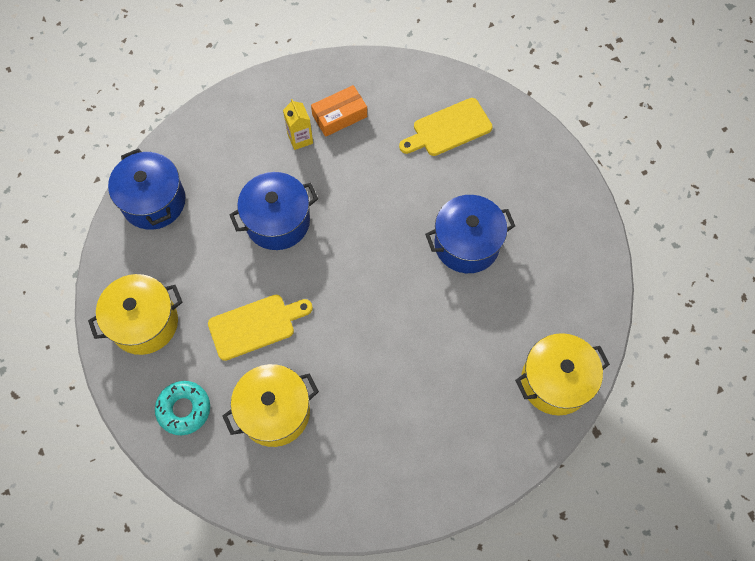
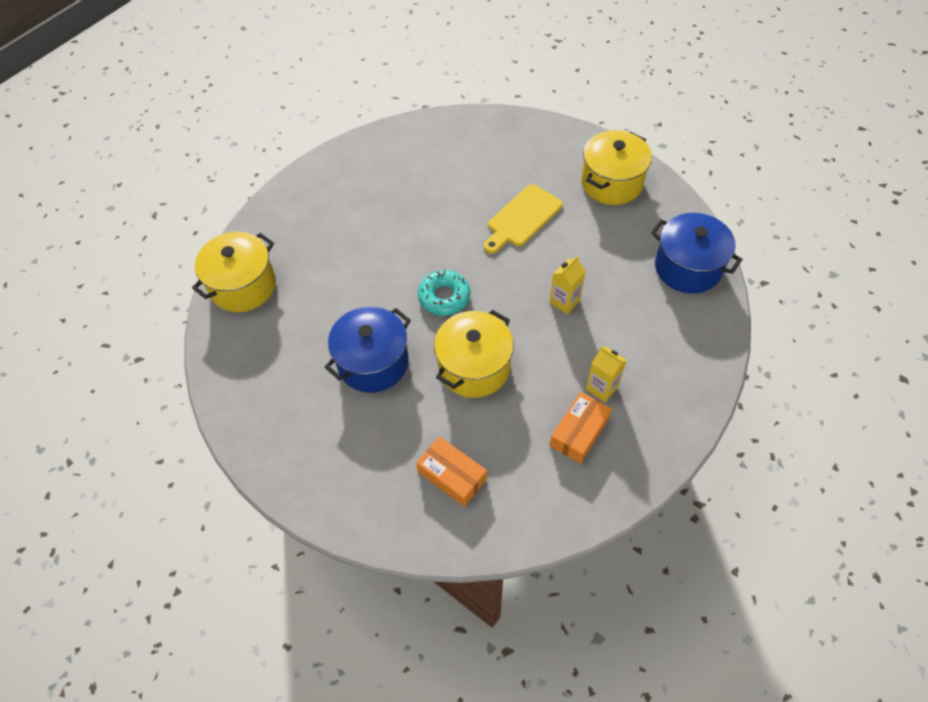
camera: 155 degrees right, 10 degrees down
(184, 409) = (535, 148): turquoise donut -> turquoise donut (444, 297)
(275, 412) = (466, 173): yellow pot -> yellow pot (474, 367)
(277, 221) = (564, 301): blue pot -> yellow carton
(448, 129) = (452, 475): yellow cutting board -> orange box

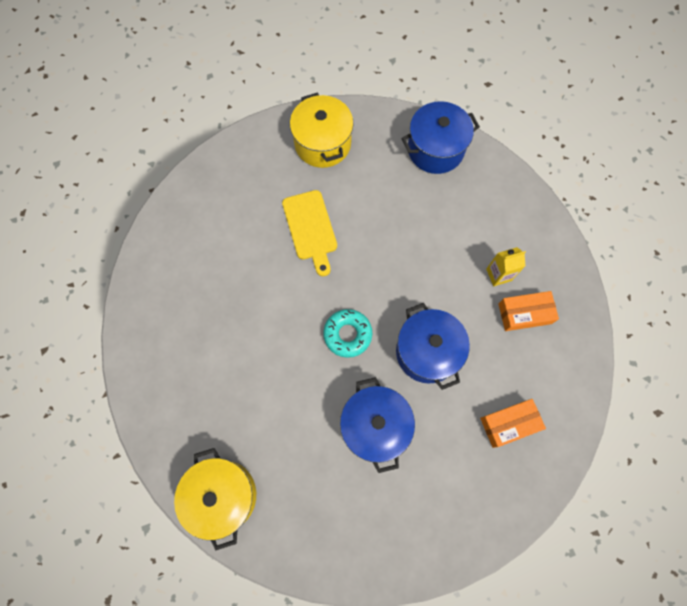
camera: 60 degrees left, 15 degrees up
(474, 367) = (427, 352): yellow pot -> blue pot
(564, 301) = (410, 250): yellow carton -> none
(579, 432) = (524, 313): orange box -> orange box turned 75 degrees counterclockwise

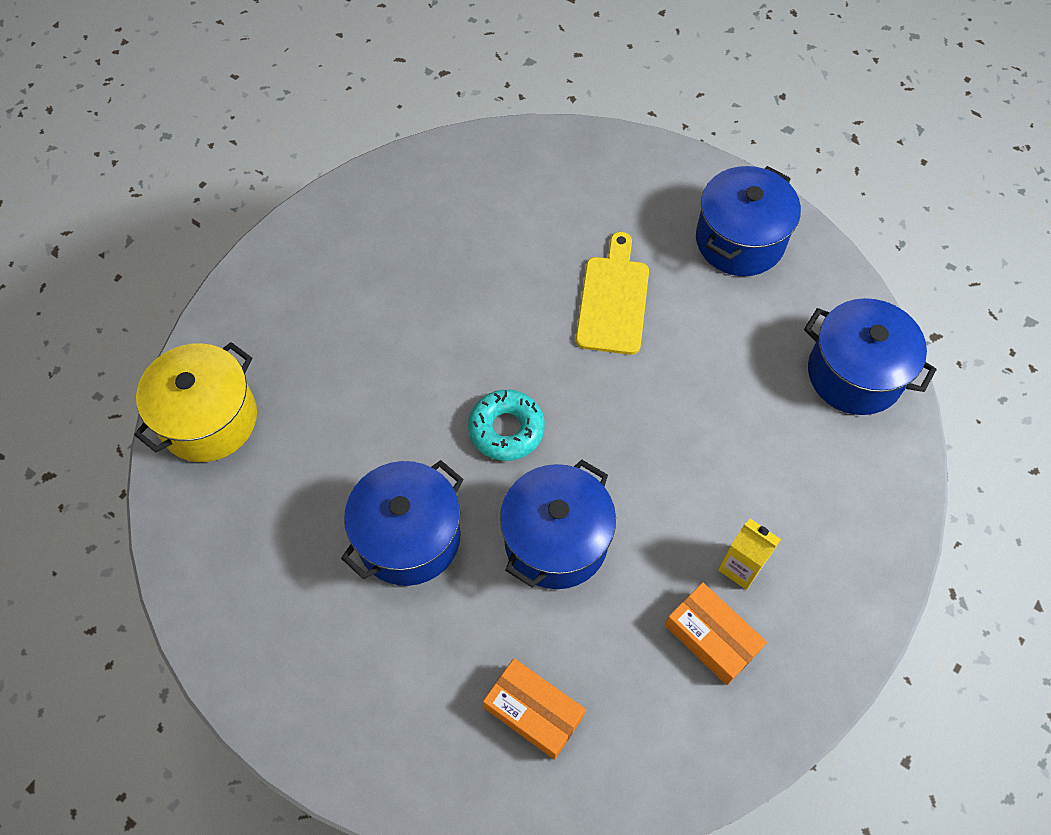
camera: 55 degrees right, 10 degrees down
(310, 228) = (613, 300): yellow cutting board -> yellow cutting board turned 150 degrees clockwise
(322, 143) = (740, 240): yellow pot -> blue pot

